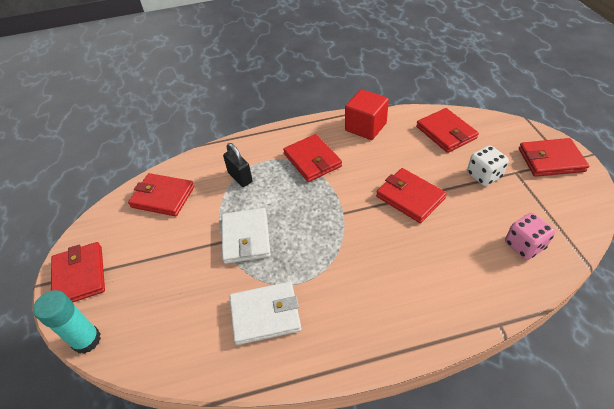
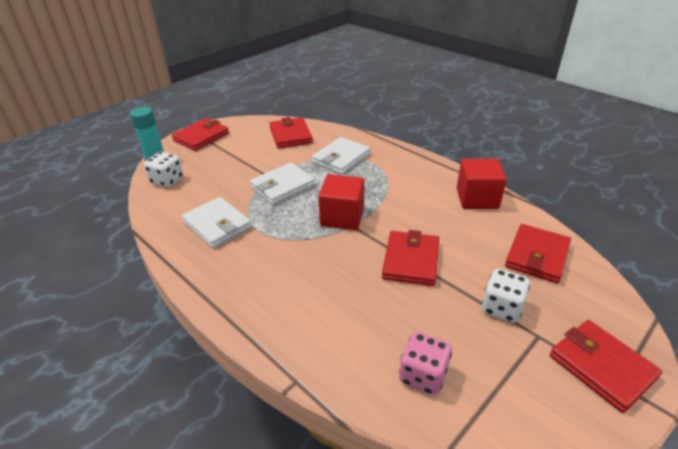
camera: 55 degrees right, 10 degrees down
(140, 339) = (167, 180): none -> white dice
(240, 177) = (341, 158): black padlock -> white wallet
(312, 160) = (398, 185): red wallet -> none
(327, 214) = (342, 217): none -> red cube

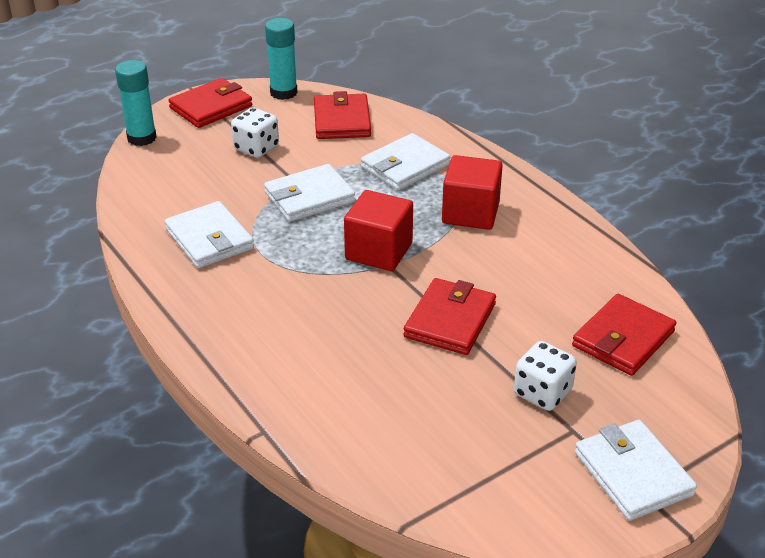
camera: 10 degrees right, 0 degrees up
(167, 180) = (153, 168): white dice -> white dice (256, 148)
(248, 123) = (283, 92): none -> turquoise glue stick
(423, 375) = (413, 448): pink dice -> none
(477, 198) = (578, 251): red cube -> red cube (470, 213)
(601, 367) = (633, 474): red wallet -> white wallet

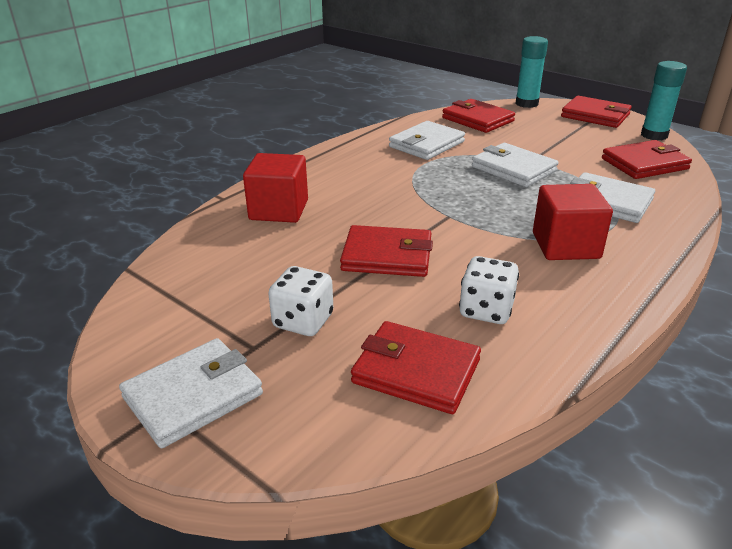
camera: 75 degrees right, 5 degrees down
(163, 185) = (477, 119): none -> red wallet
(256, 148) = (559, 139): white dice -> white dice (486, 310)
(379, 251) = (463, 208): red cube -> red cube (279, 210)

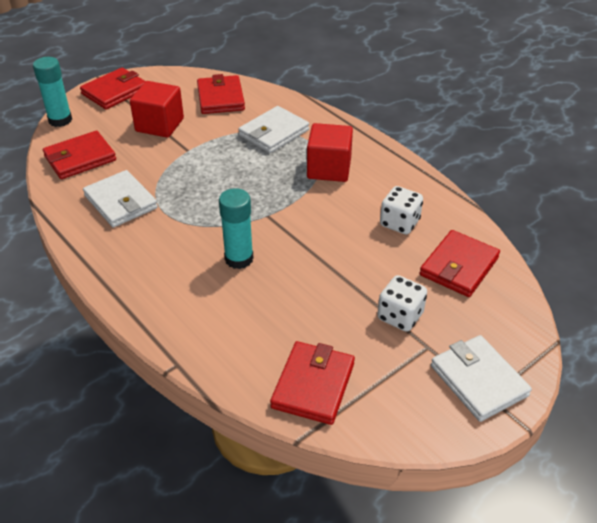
camera: 80 degrees left, 10 degrees up
(279, 210) = (219, 321): red cube -> red cube (159, 125)
(387, 256) = (320, 260): red wallet -> red wallet (313, 385)
(513, 169) = (199, 162): white wallet -> none
(654, 135) = (172, 77): turquoise glue stick -> turquoise glue stick (239, 259)

